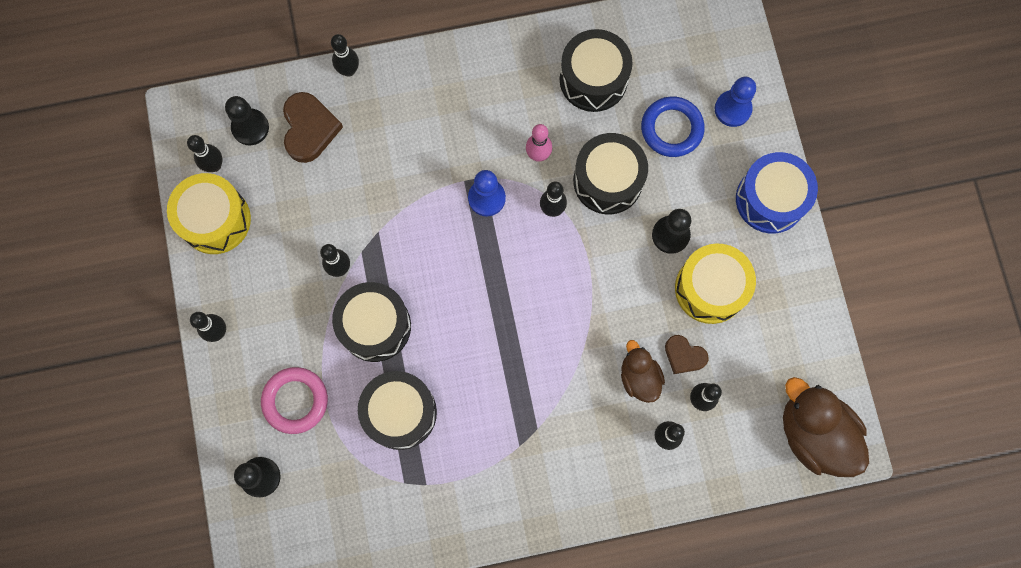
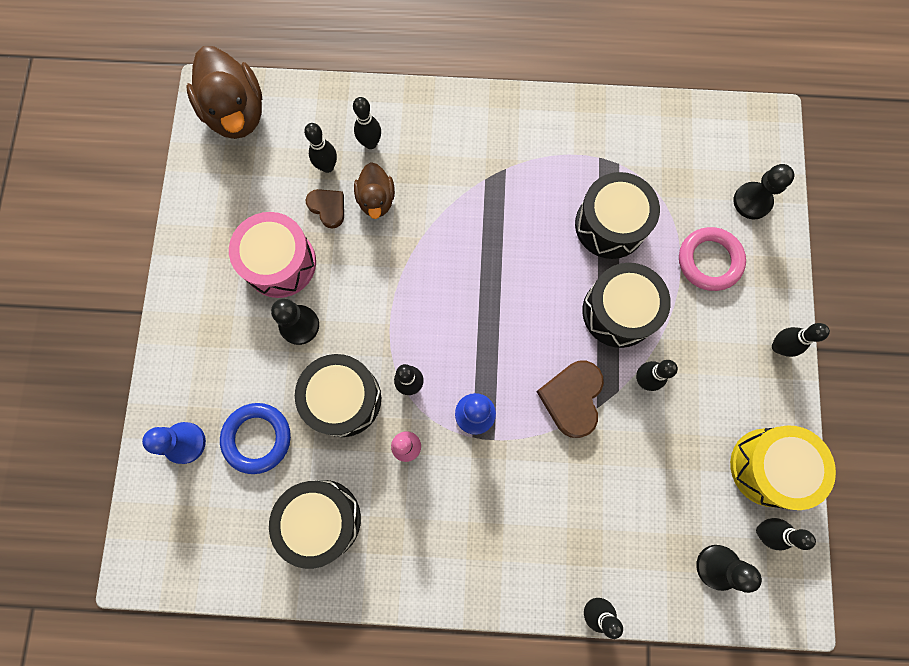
camera: 165 degrees left, 0 degrees up
(309, 129) = (651, 547): brown heart -> brown heart (572, 398)
(710, 288) = (280, 263): yellow drum -> pink drum
(770, 199) = (186, 335): blue drum -> none

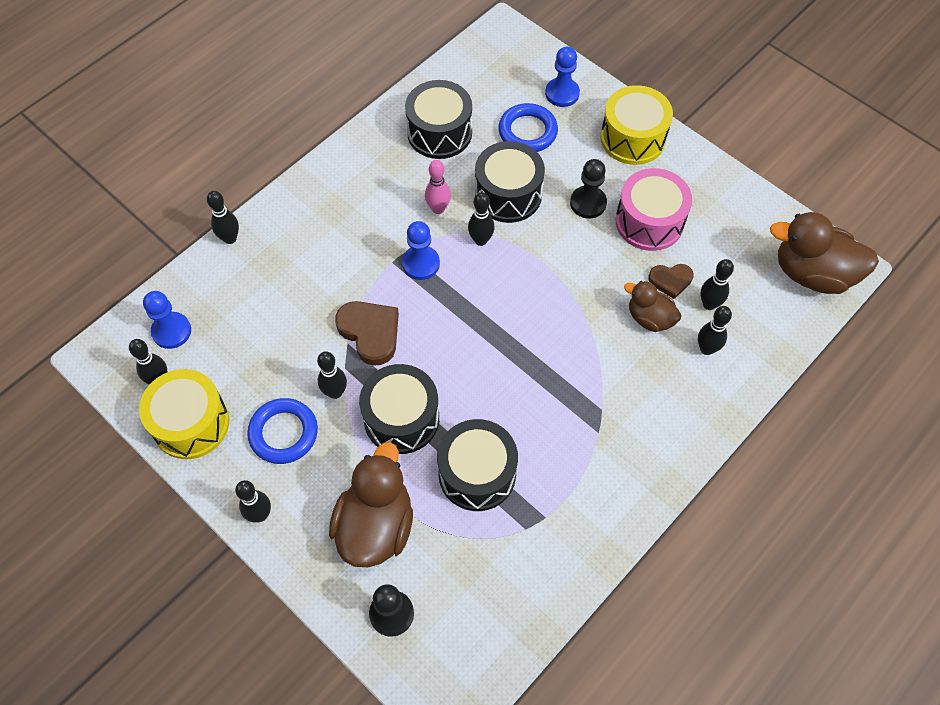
camera: 130 degrees right, 15 degrees down
(194, 340) = (632, 138): none -> yellow drum
(709, 261) = (375, 526): pink ring -> brown duck
(709, 388) = (283, 433): none -> blue ring
(717, 566) = (171, 331): black pawn -> blue pawn

